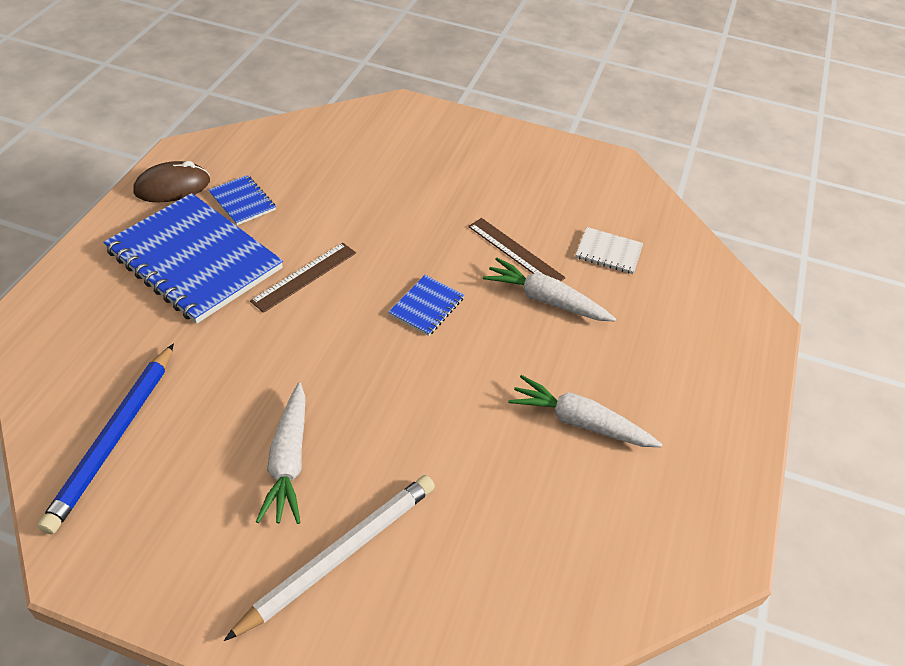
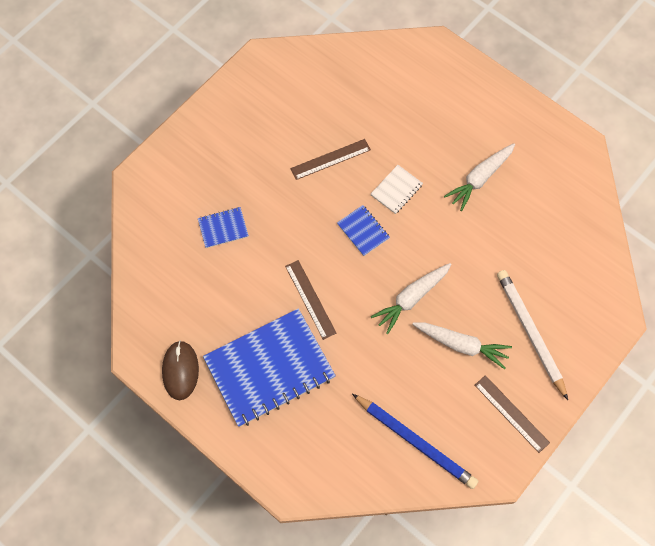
camera: 65 degrees left, 20 degrees up
(185, 560) = (511, 413): none -> brown ruler
(242, 201) = (216, 323): blue notebook -> blue notebook (223, 228)
(545, 300) = (380, 158): white carrot -> white carrot (411, 298)
(608, 252) = (350, 103): white notebook -> white notebook (396, 190)

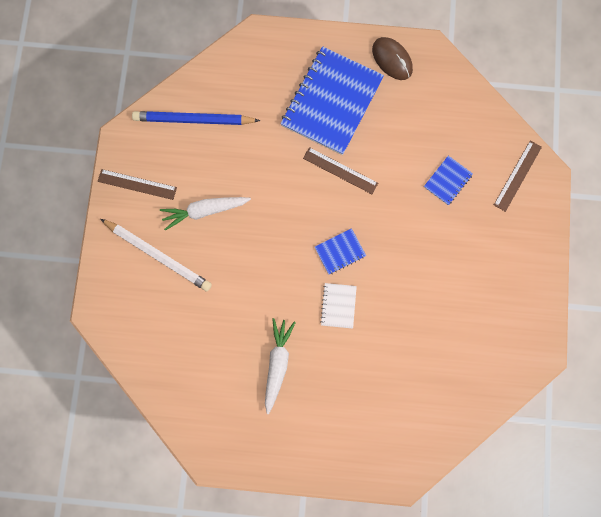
camera: 145 degrees right, 10 degrees up
(330, 159) = (410, 297): brown ruler -> brown ruler (517, 176)
(363, 231) = (340, 252): blue notebook -> blue notebook turned 45 degrees counterclockwise
(411, 298) = (265, 222): white carrot -> none

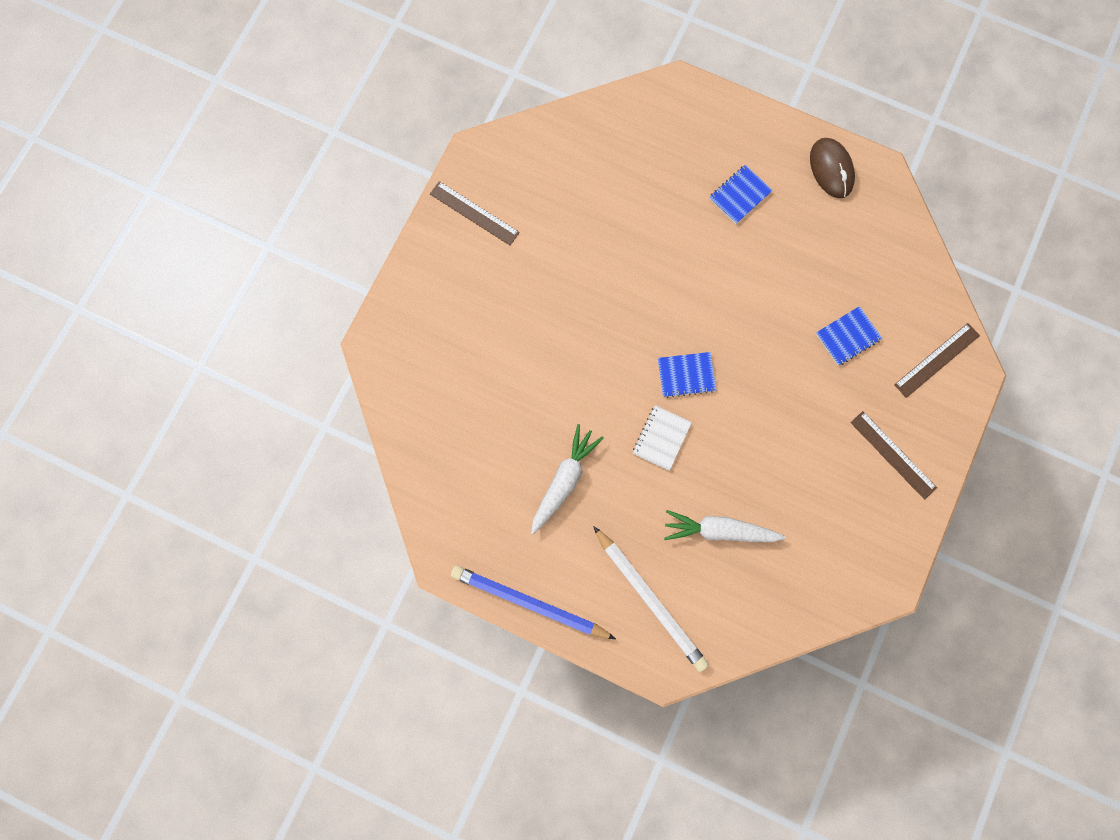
camera: 20 degrees right, 0 degrees up
(158, 255) = (469, 304): white pencil -> white pencil (650, 599)
(193, 120) = (567, 161): blue pencil -> blue pencil (529, 603)
(204, 211) = (542, 271): white carrot -> white carrot (719, 530)
(332, 102) = (740, 195): blue notebook -> blue notebook, size x0.44
(340, 171) = (720, 280): brown ruler -> brown ruler (893, 455)

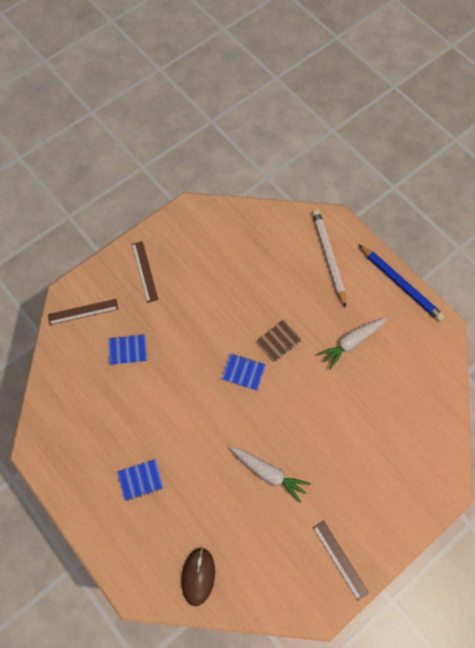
camera: 155 degrees left, 10 degrees down
(661, 438) = (278, 341): white notebook -> brown notebook
(719, 530) = (269, 275): white carrot -> white carrot (268, 473)
(831, 169) = (66, 469): brown mouse -> brown mouse (198, 576)

